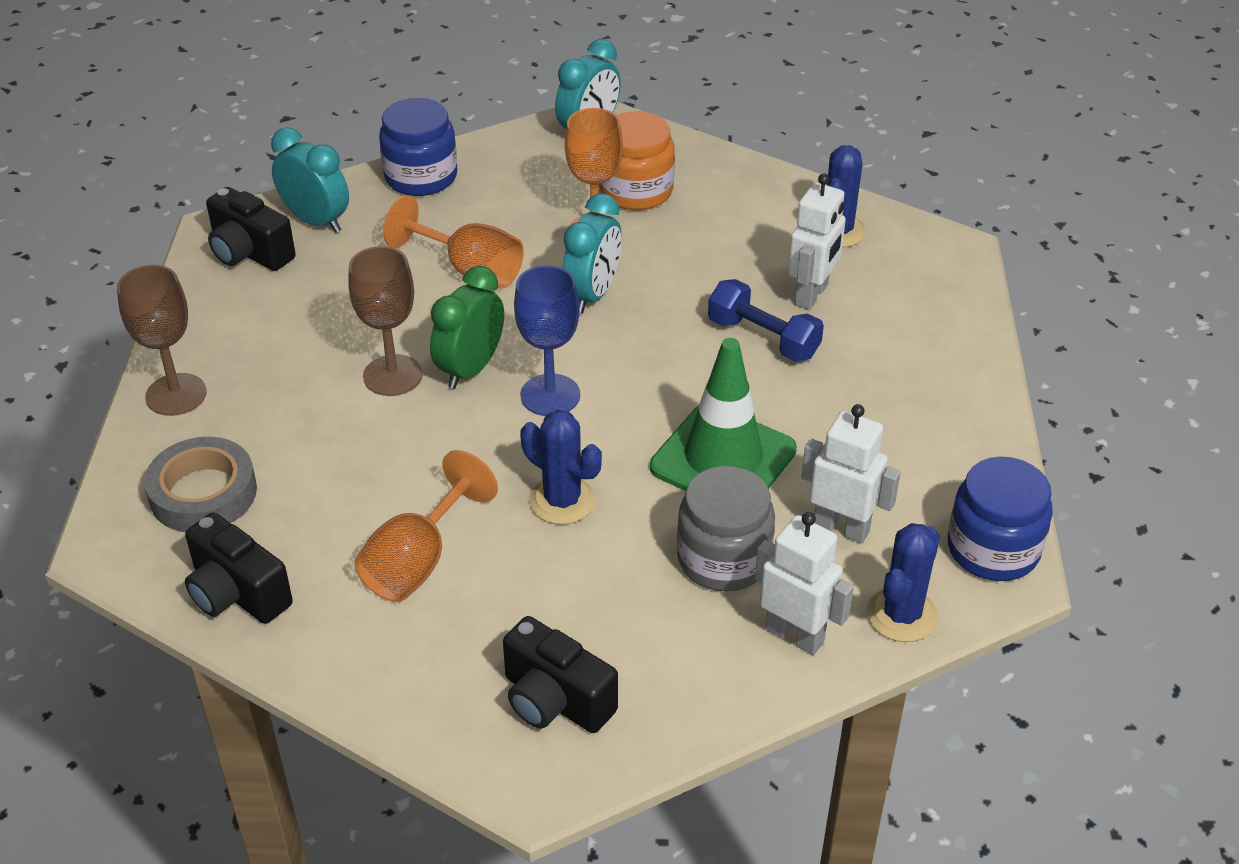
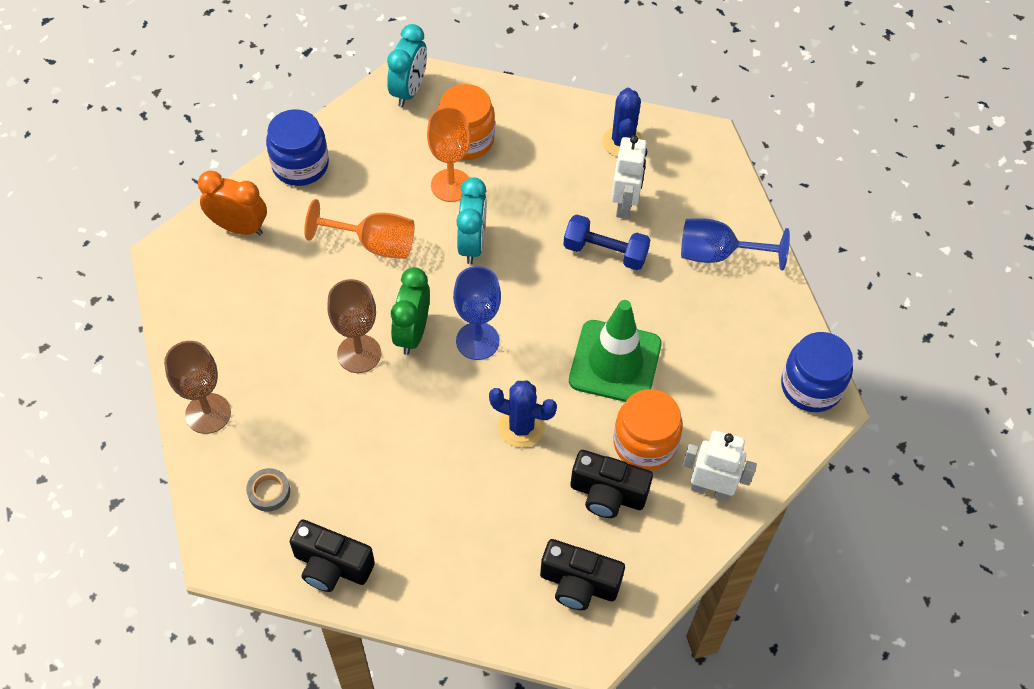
camera: 20 degrees left, 15 degrees up
(203, 493) = (269, 492): grey tape -> grey tape, size x0.54
(249, 253) = (202, 270): black camera -> black camera (607, 494)
(316, 221) = (239, 227): turquoise clock -> orange clock
(418, 561) = (444, 504): orange goblet -> none
(723, 559) = (644, 443): grey jar -> orange jar
(841, 528) = (711, 397): white robot -> none
(901, 615) = (771, 454): blue cactus -> none
(917, 372) = (717, 254): none -> blue goblet

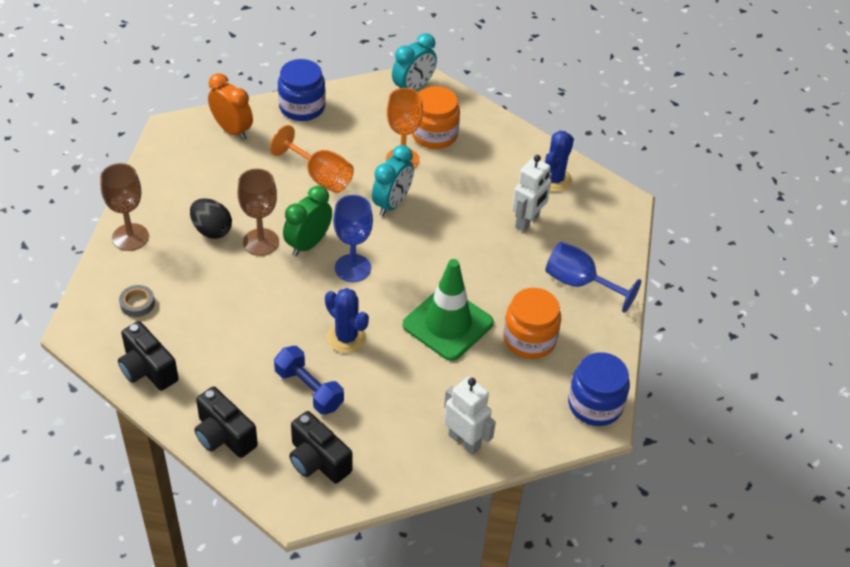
camera: 25 degrees right, 10 degrees down
(295, 363) = (212, 230): none -> black egg
(605, 252) = (490, 247): blue dumbbell -> blue dumbbell (309, 389)
(607, 494) = (381, 410): black camera -> black camera (224, 436)
(644, 443) = (433, 388): orange jar -> orange jar (529, 339)

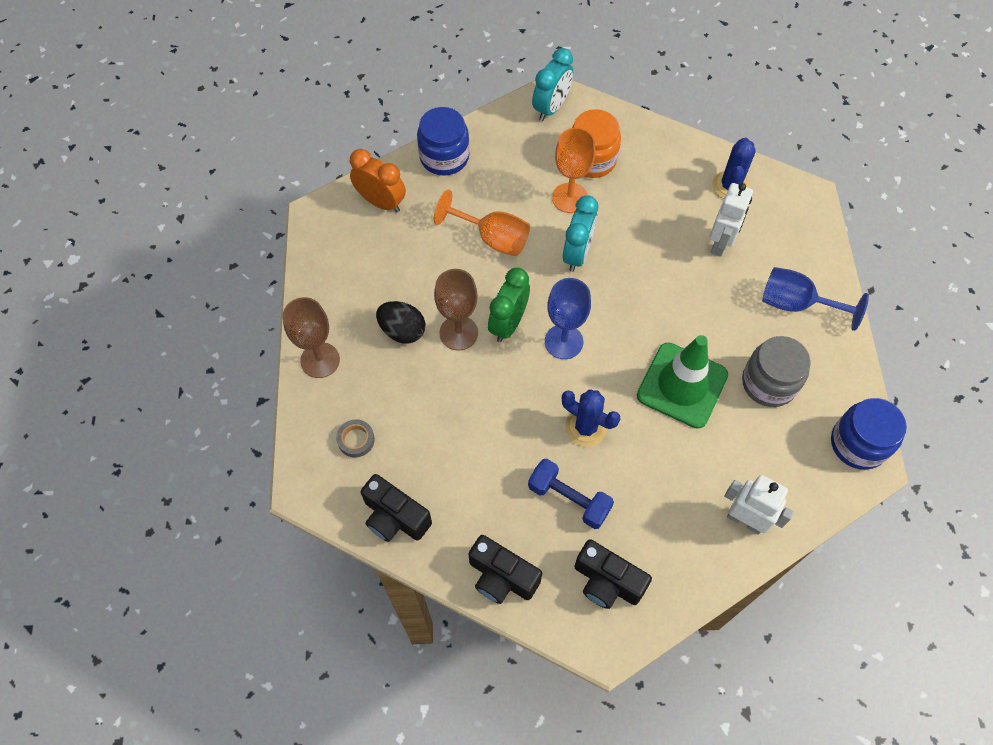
camera: 10 degrees left, 15 degrees up
(529, 339) = (769, 383): orange jar -> grey jar

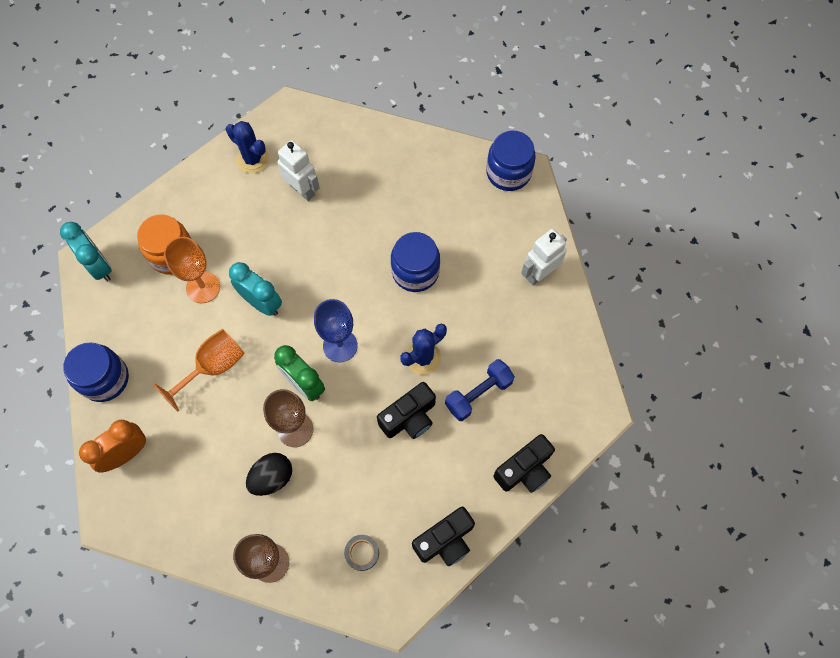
camera: 70 degrees left, 5 degrees up
(607, 582) = (554, 391): black camera -> black camera (409, 418)
(682, 385) = (415, 271): green traffic cone -> blue jar
(769, 383) = (438, 209): grey jar -> none
(796, 304) = (380, 161): blue goblet -> none

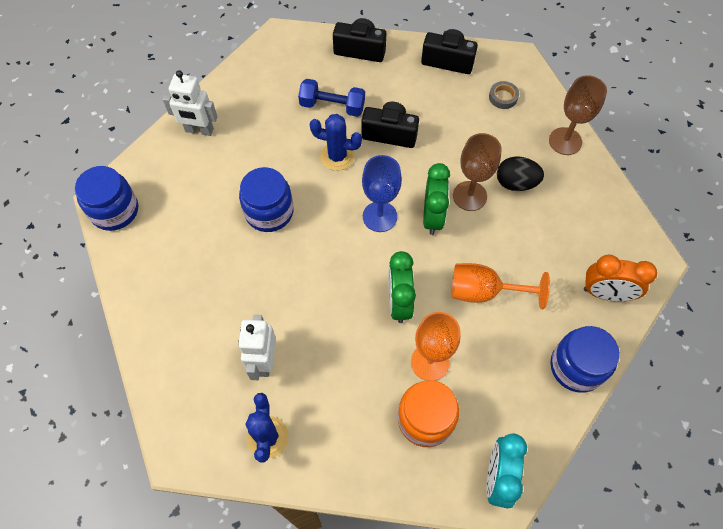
camera: 130 degrees left, 5 degrees down
(262, 303) = (399, 302): turquoise clock -> green clock

